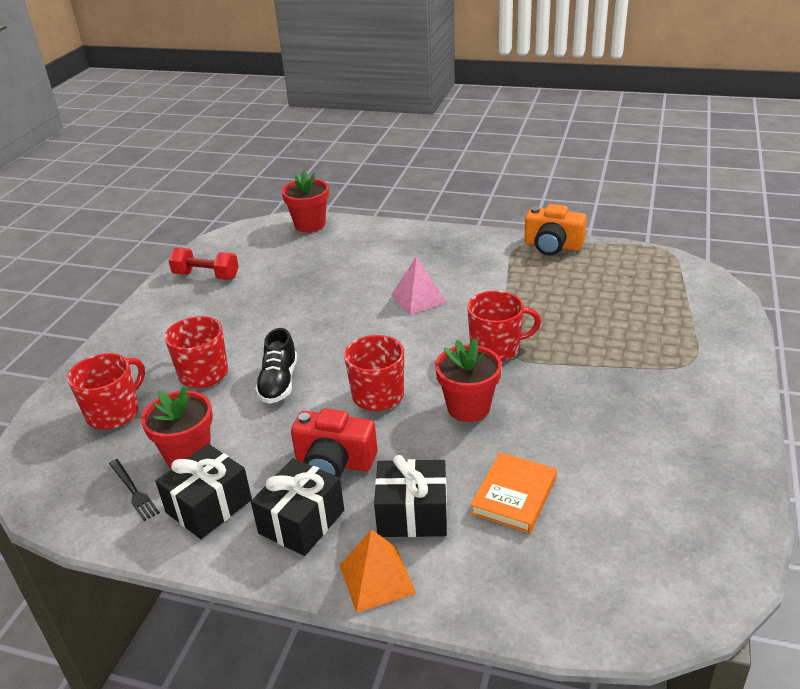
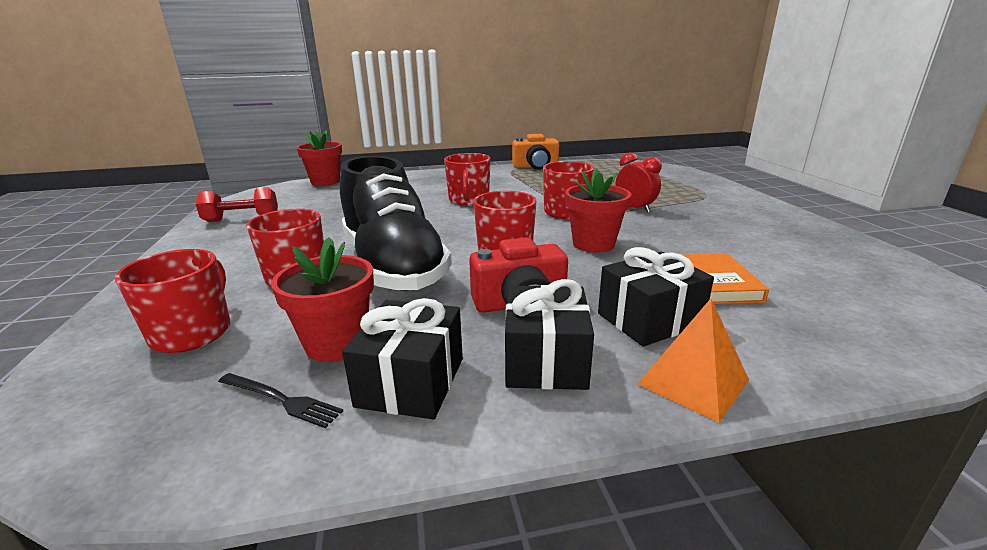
camera: 30 degrees left, 10 degrees down
(279, 383) = (393, 266): black shoe -> black shoe, size x2.09
(418, 298) = (468, 200): pink pyramid -> red mug
(574, 363) = (634, 209): none -> red clock

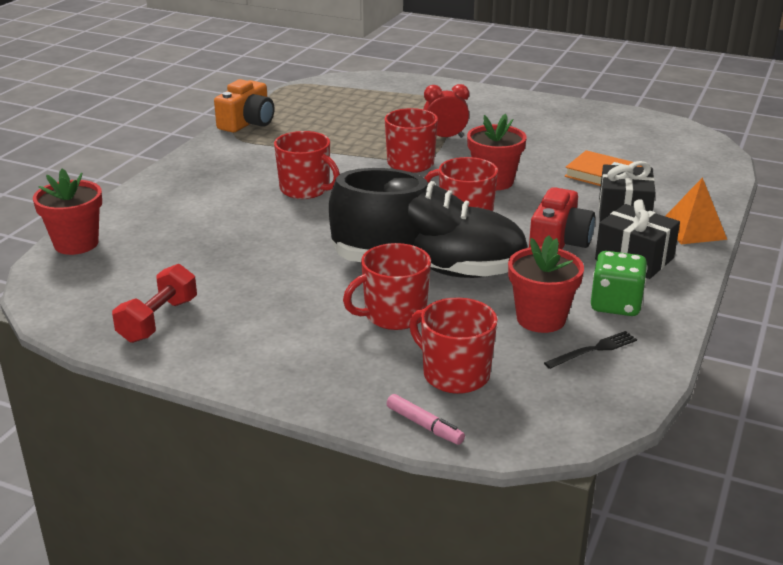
camera: 55 degrees left, 5 degrees up
(86, 346) = (424, 425): none -> pink marker
(411, 382) = (615, 304): black gift -> green dice

